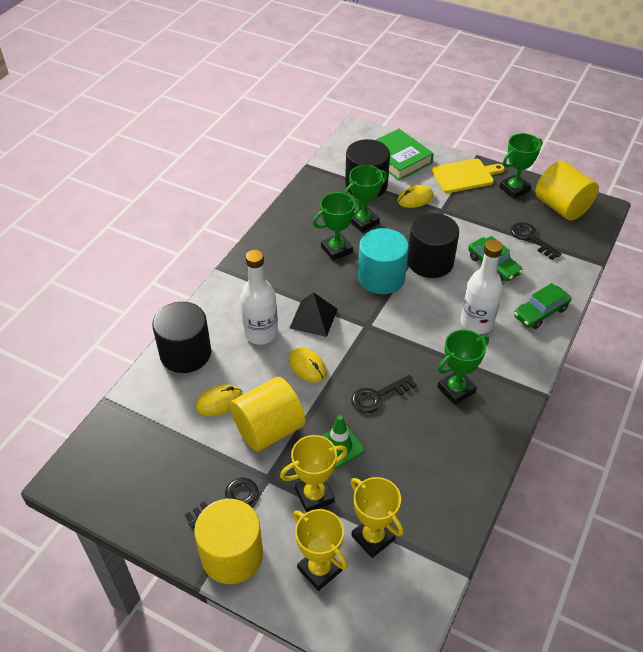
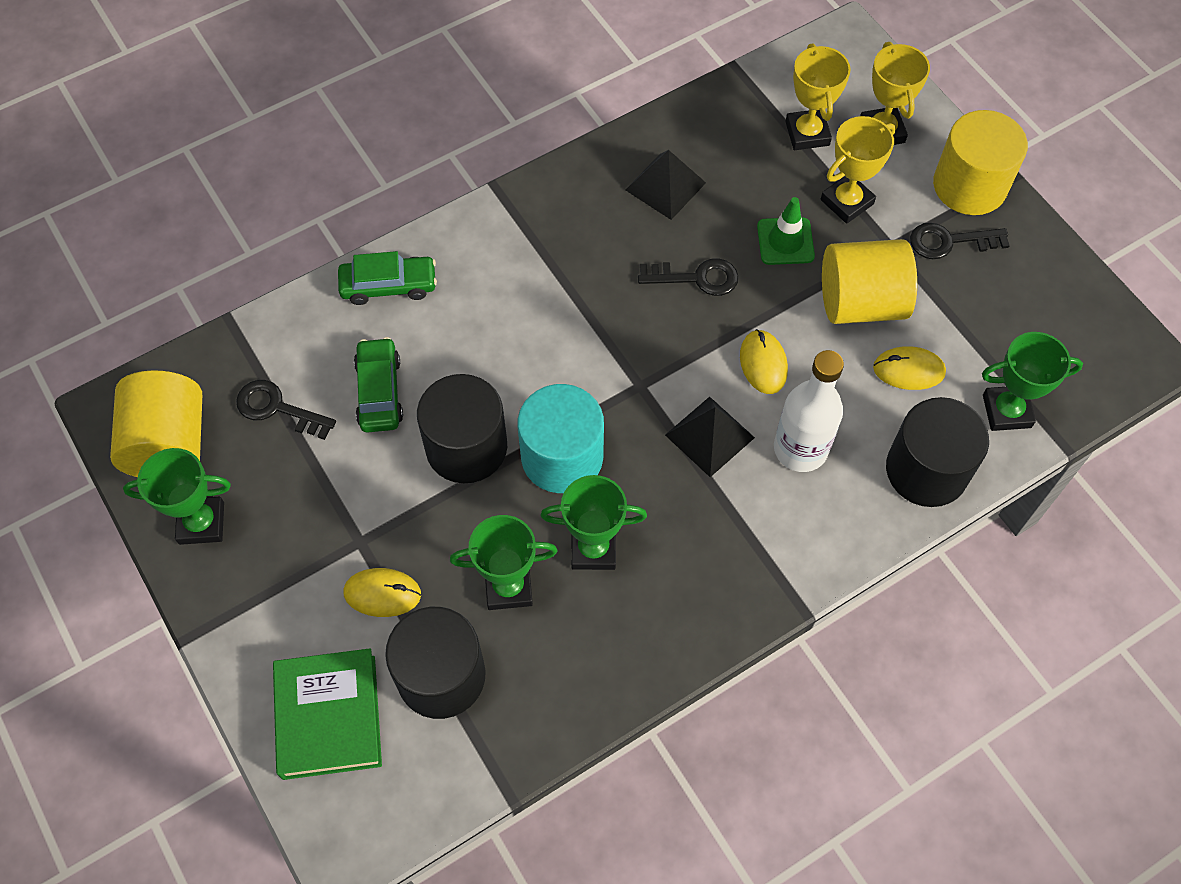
camera: 150 degrees left, 15 degrees up
(314, 495) = (847, 202): yellow trophy -> yellow trophy turned 45 degrees counterclockwise
(440, 446) = (665, 186): none -> black pyramid
(456, 389) = (592, 239): green trophy -> green trophy (1006, 411)
(465, 176) = (252, 602): yellow cutting board -> none
(476, 323) = (488, 313): white bottle -> none
(531, 239) = (278, 409): black key -> black key turned 120 degrees clockwise

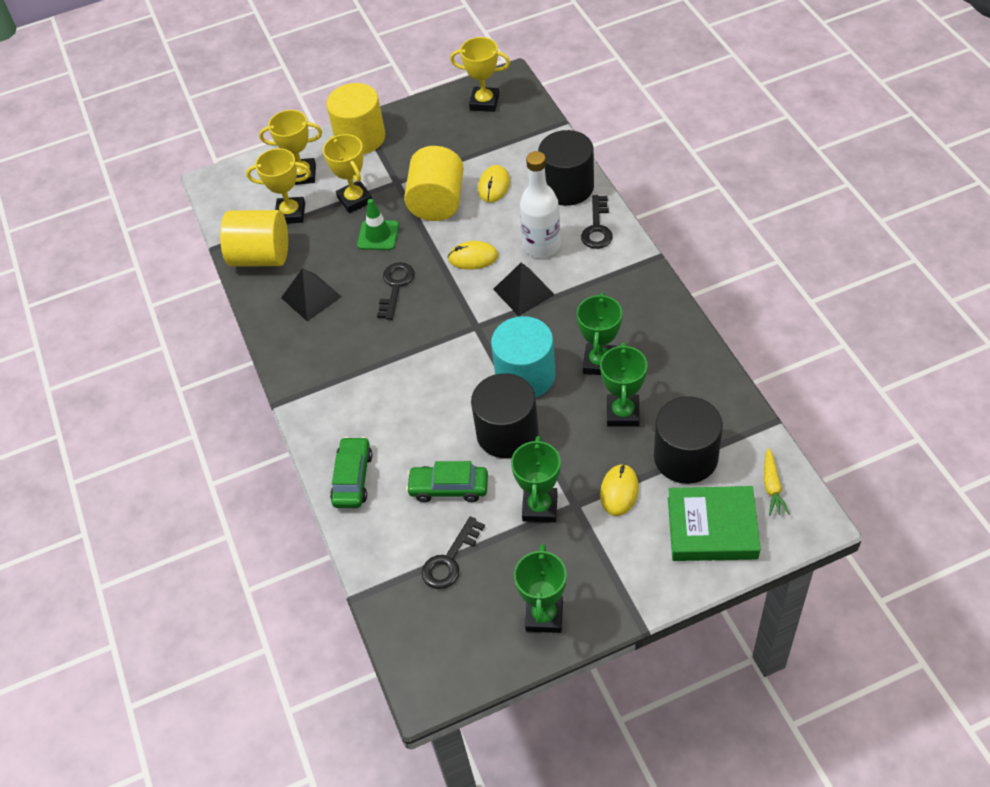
camera: 75 degrees left, 10 degrees down
(169, 443) = (467, 642): yellow cylinder -> yellow cylinder (261, 257)
(398, 796) = (772, 487): none -> yellow carrot
(950, 242) = (401, 153): black key -> black key (597, 227)
(1006, 411) = (532, 145): green trophy -> green trophy (540, 507)
(1084, 333) = (484, 102): none -> yellow trophy

